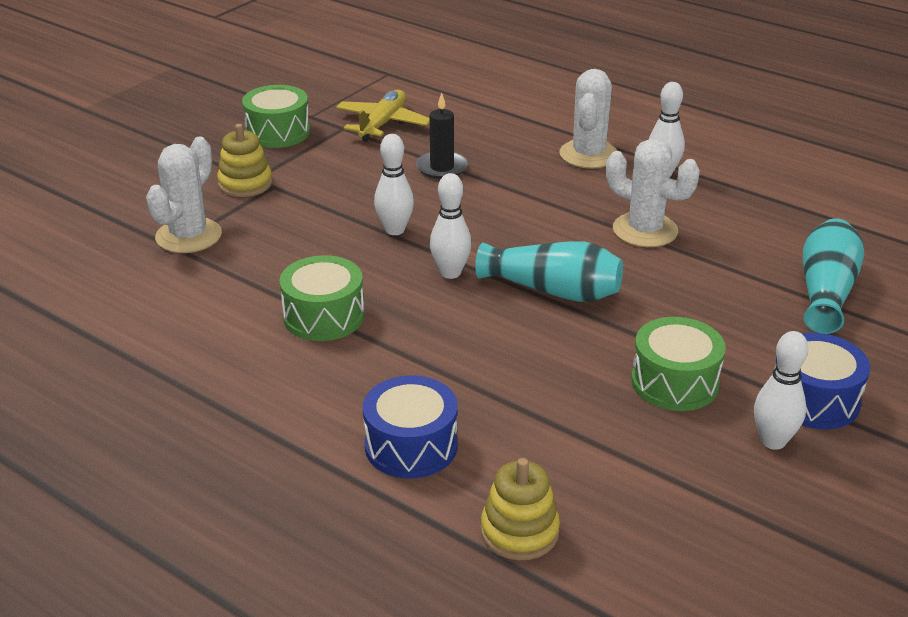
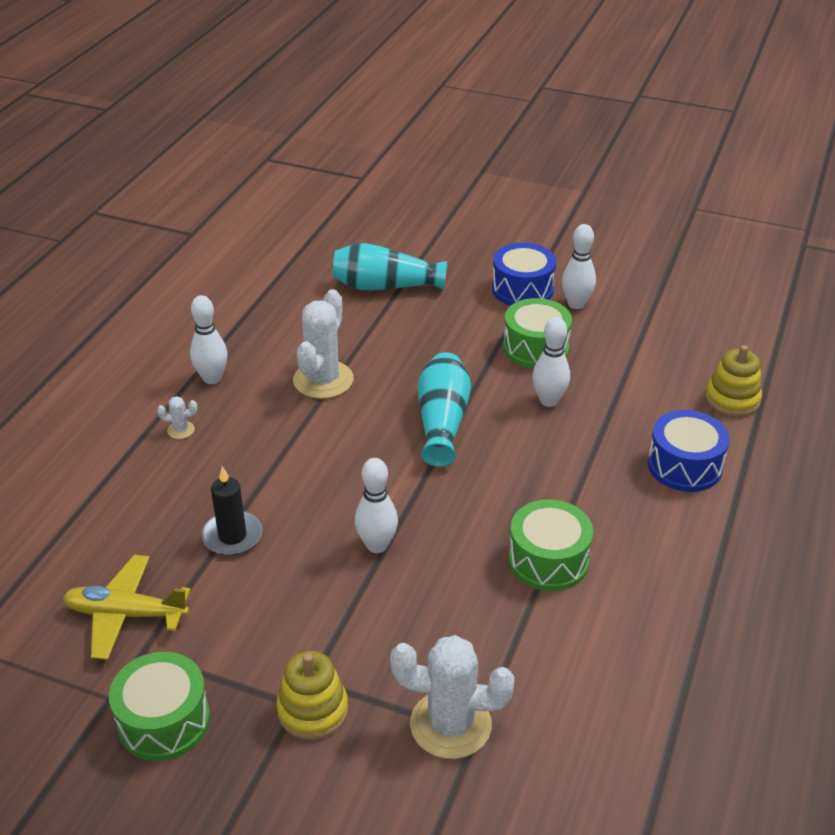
camera: 105 degrees left, 5 degrees up
(450, 273) = (440, 489): white bowling pin -> white bowling pin (549, 401)
(588, 154) = (181, 430): white cactus -> white cactus, size x0.43

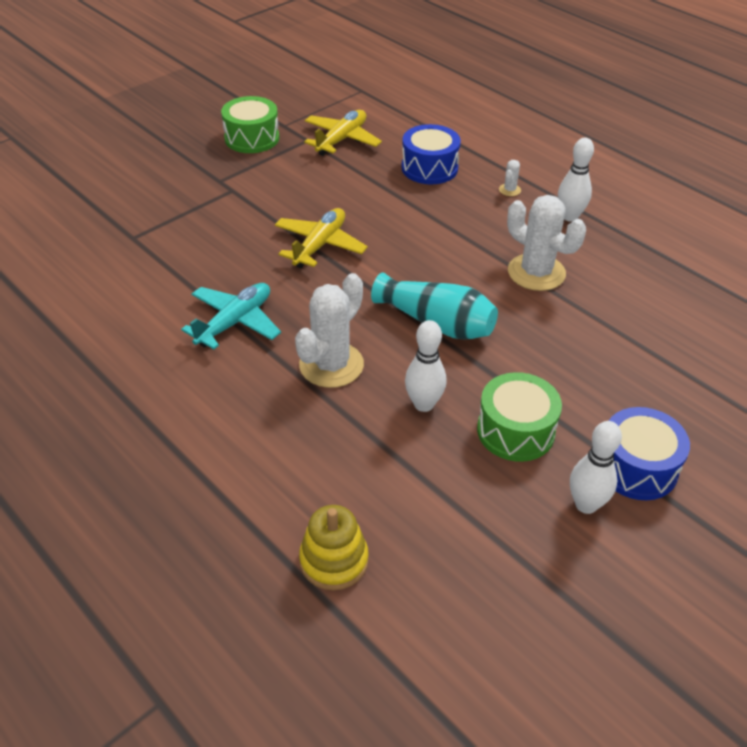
camera: 115 degrees right, 5 degrees up
(232, 536) = (378, 188): black candle -> none
(313, 710) = (210, 185): yellow stacking toy -> none
(377, 545) = (319, 245): white bowling pin -> yellow plane
(385, 286) = (682, 357): turquoise vase -> none
(450, 724) = (149, 230): white cactus -> white cactus (331, 365)
(548, 560) = (235, 322): green drum -> turquoise plane
(684, 466) = (268, 460): blue drum -> blue drum (429, 168)

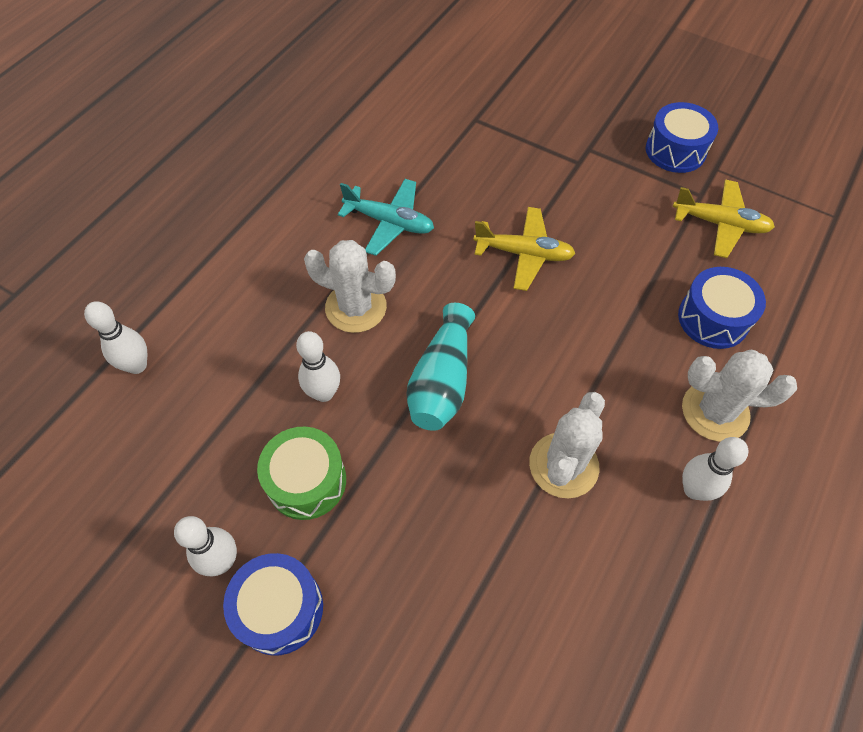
camera: 75 degrees right, 15 degrees up
(252, 138) = (675, 150): green drum -> blue drum
(334, 560) = (137, 365): yellow stacking toy -> white bowling pin
(509, 190) = (715, 411): white cactus -> white cactus, size x2.35

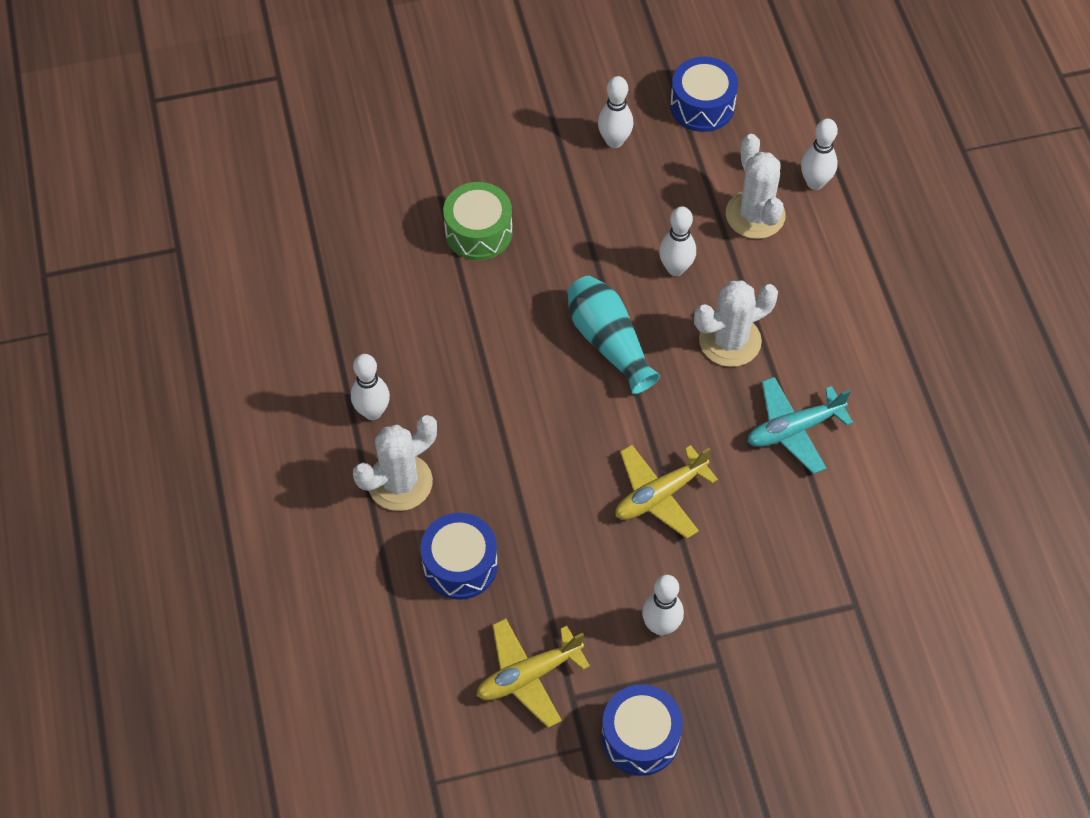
camera: 135 degrees right, 0 degrees up
(279, 609) = (554, 148): blue drum -> blue drum (702, 106)
(306, 481) = (620, 214): green drum -> green drum (478, 232)
(563, 465) = (471, 356): white cactus -> white cactus (755, 215)
(604, 189) = (661, 626): none -> white bowling pin

